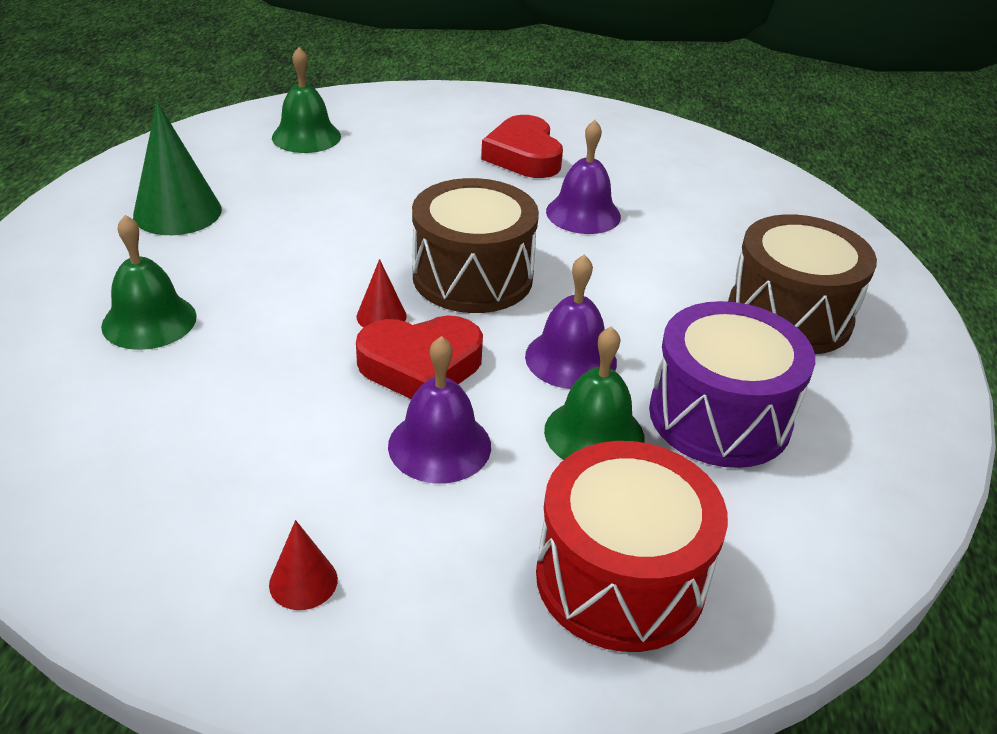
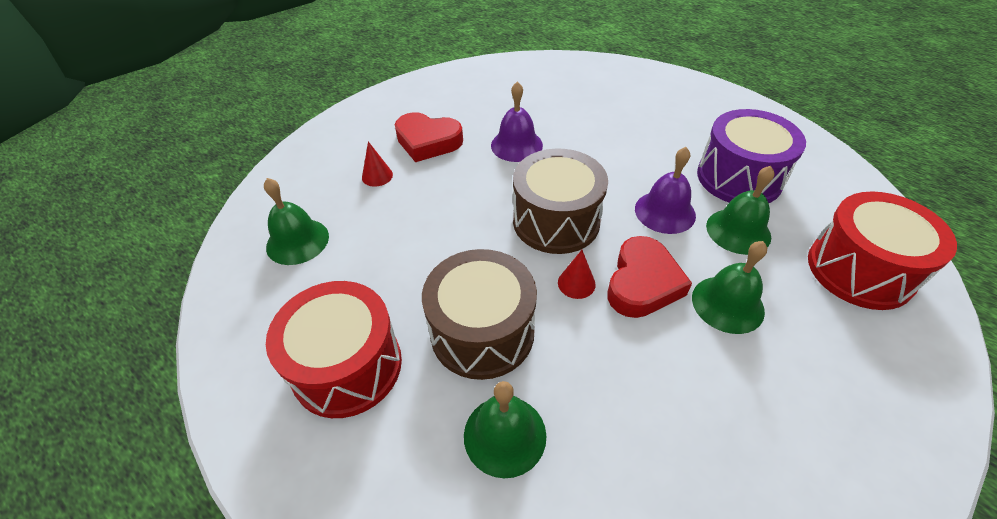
camera: 55 degrees left, 10 degrees up
(177, 212) = (347, 366): green cone -> red drum
(303, 582) = (843, 423): red cone -> red cone (377, 176)
(439, 445) = (727, 304): purple bell -> green bell
(789, 315) = (663, 116): brown drum -> brown drum (482, 332)

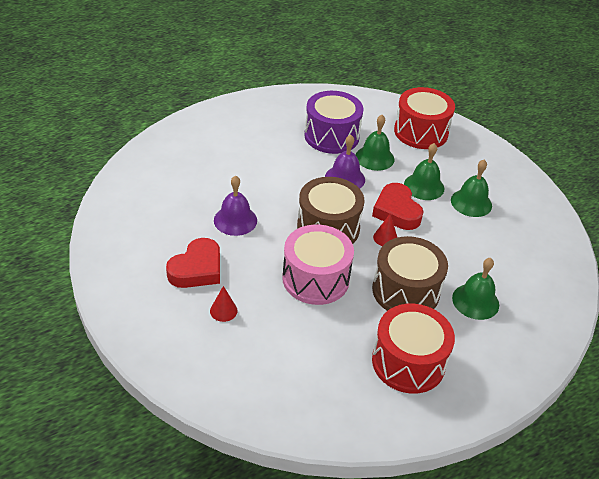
camera: 75 degrees left, 5 degrees down
(297, 241) = (277, 375): green bell -> green bell (471, 202)
(459, 233) = (315, 279): none -> pink drum
(642, 283) = (397, 211): red heart -> red heart turned 150 degrees counterclockwise

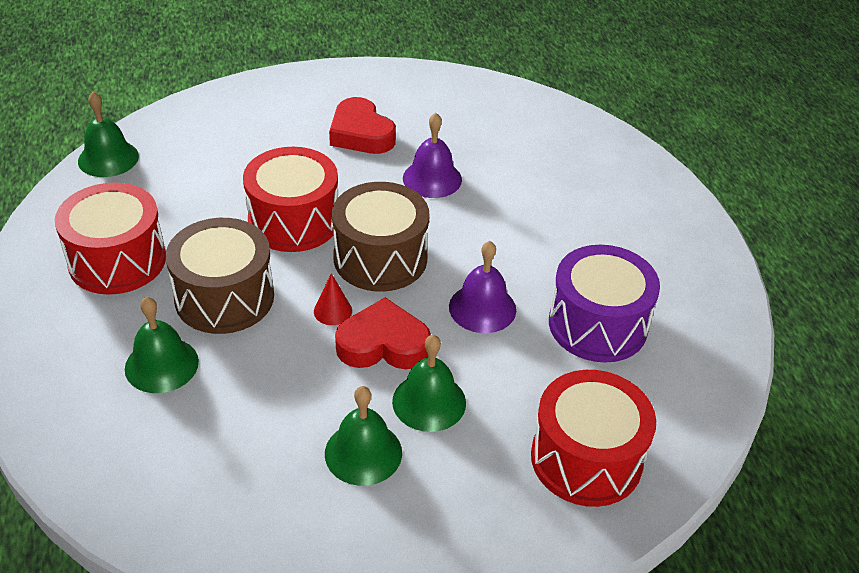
camera: 110 degrees right, 0 degrees up
(223, 310) = (287, 140): red cone -> none
(315, 279) = (293, 221): pink drum -> red drum
(374, 158) = (524, 362): green bell -> green bell (108, 158)

